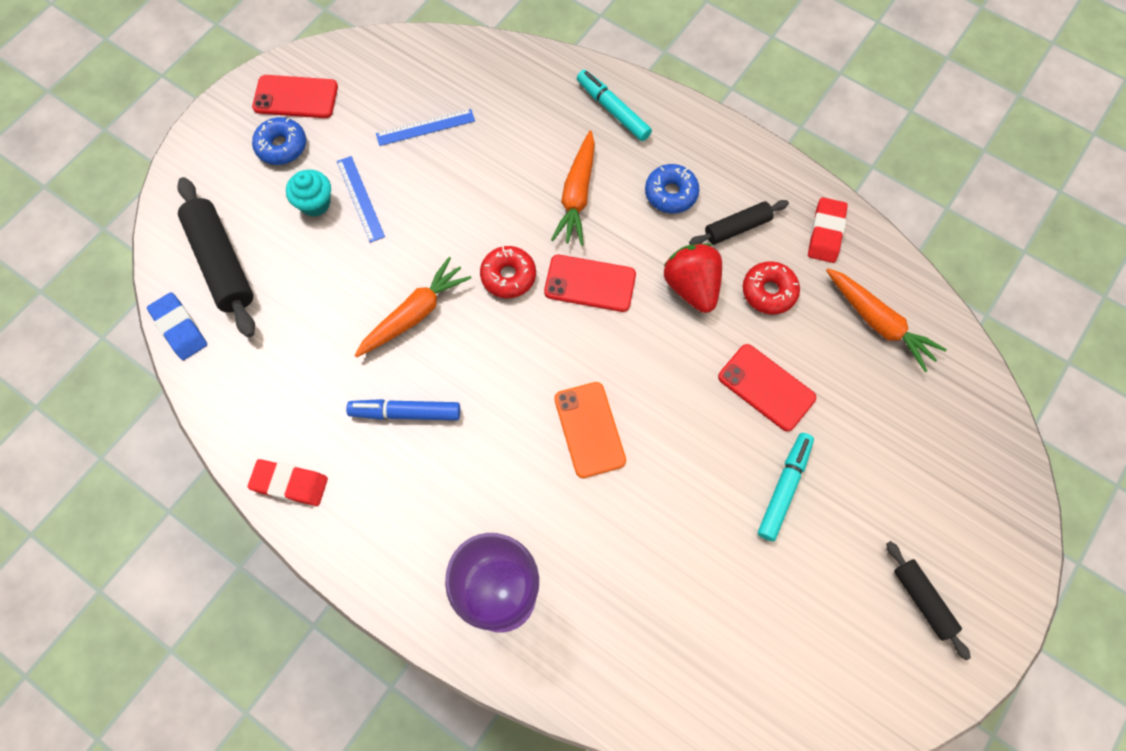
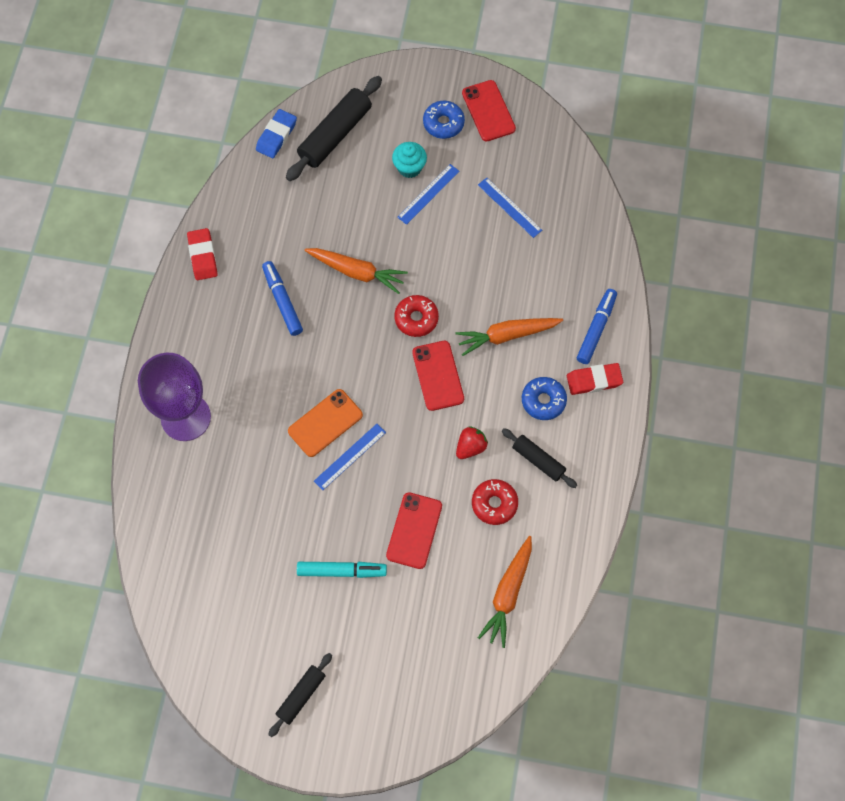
camera: 65 degrees right, 0 degrees up
(613, 110) = (596, 329): turquoise marker -> blue marker
(645, 419) = (350, 456): none -> blue ruler
(691, 287) = (470, 447): red strawberry -> red strawberry, size x0.63
(825, 233) = (568, 527): red eraser -> red eraser (594, 380)

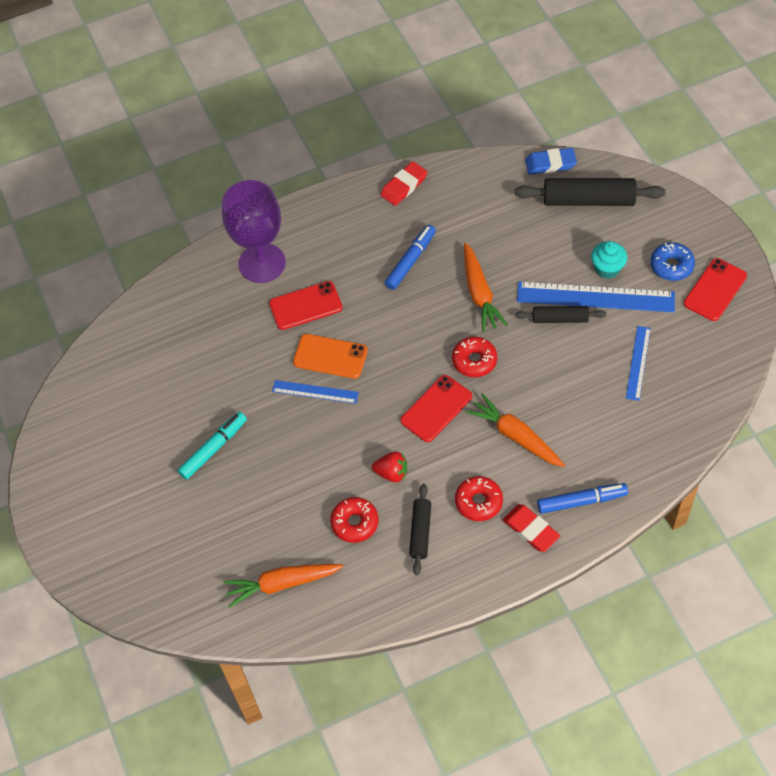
camera: 60 degrees right, 10 degrees down
(301, 695) = (92, 486): black rolling pin -> black rolling pin (560, 318)
(341, 571) = (214, 448): turquoise marker -> turquoise marker turned 105 degrees counterclockwise
(414, 530) = (286, 478): red phone -> red phone (305, 306)
(428, 194) = (595, 297): blue ruler -> blue ruler, size x1.86
(543, 401) = (478, 502): blue donut -> red donut

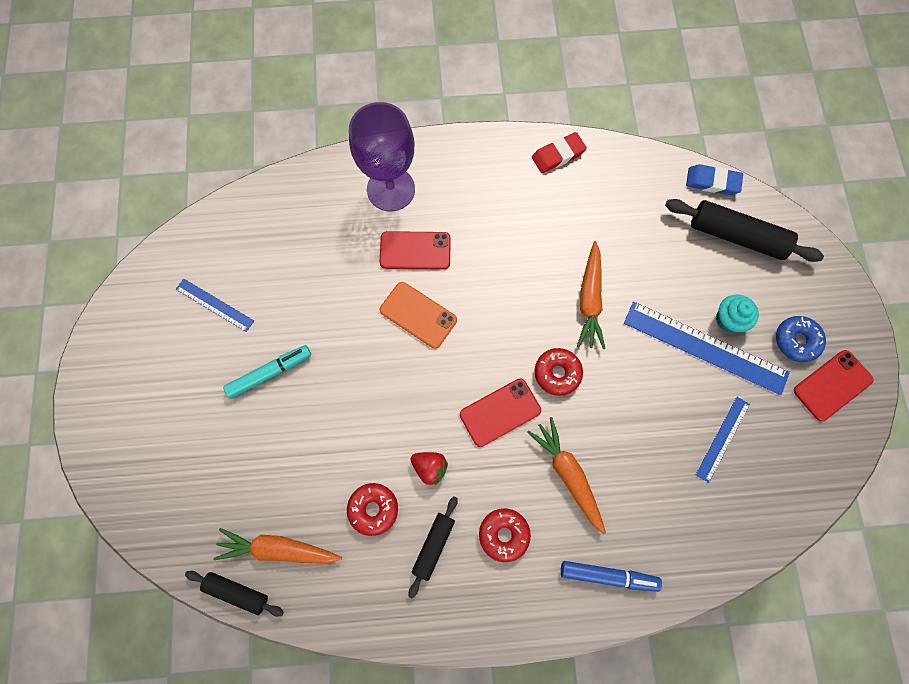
camera: 15 degrees right, 15 degrees up
(315, 392) = (389, 348): blue ruler -> blue ruler (214, 305)
(411, 261) = (535, 239): blue marker -> none
(531, 530) = (544, 588): red eraser -> none
(560, 318) = (660, 358): black rolling pin -> black rolling pin (237, 591)

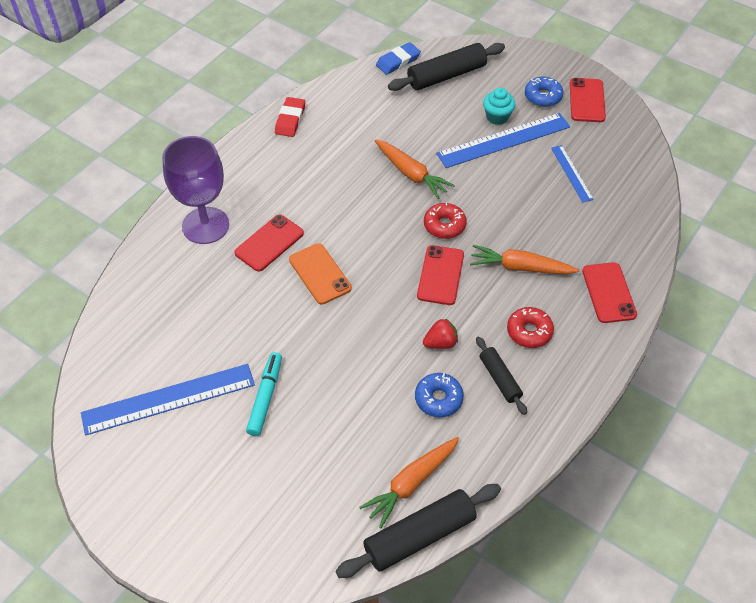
camera: 50 degrees left, 20 degrees down
(214, 305) = (168, 399): blue ruler -> blue ruler, size x1.86
(237, 591) = (419, 535): black rolling pin -> black rolling pin, size x1.73
(373, 509) = (438, 399): red donut -> blue donut
(418, 315) = (320, 274): orange phone -> orange phone turned 75 degrees clockwise
(608, 576) = (608, 293): blue marker -> red phone

